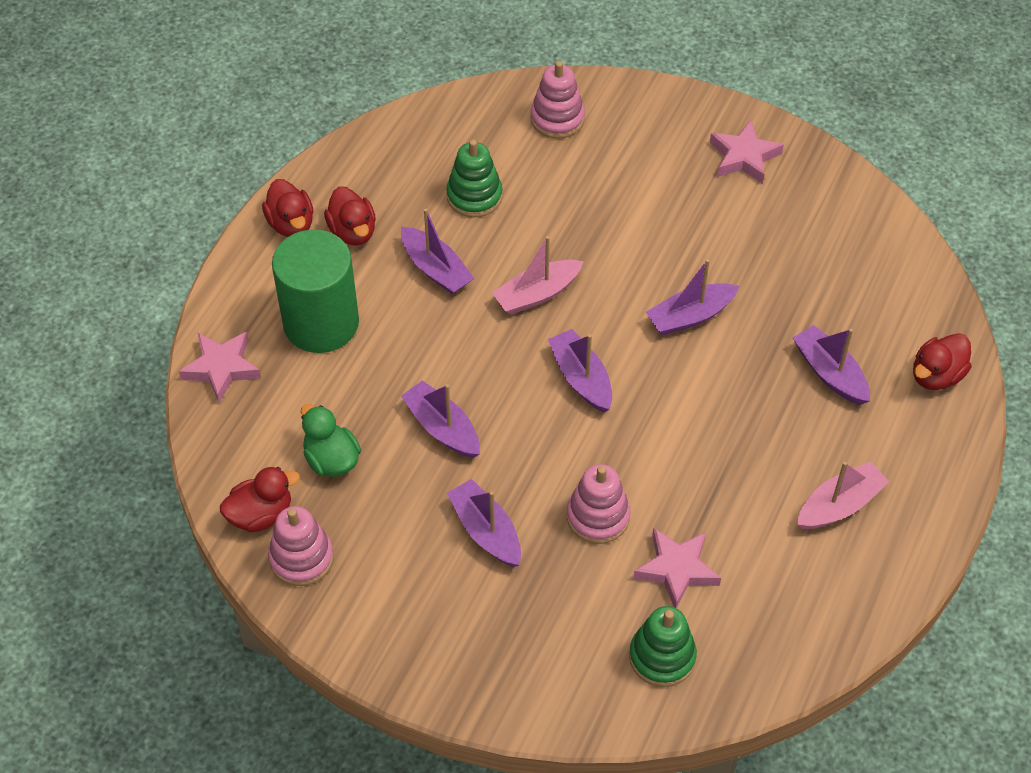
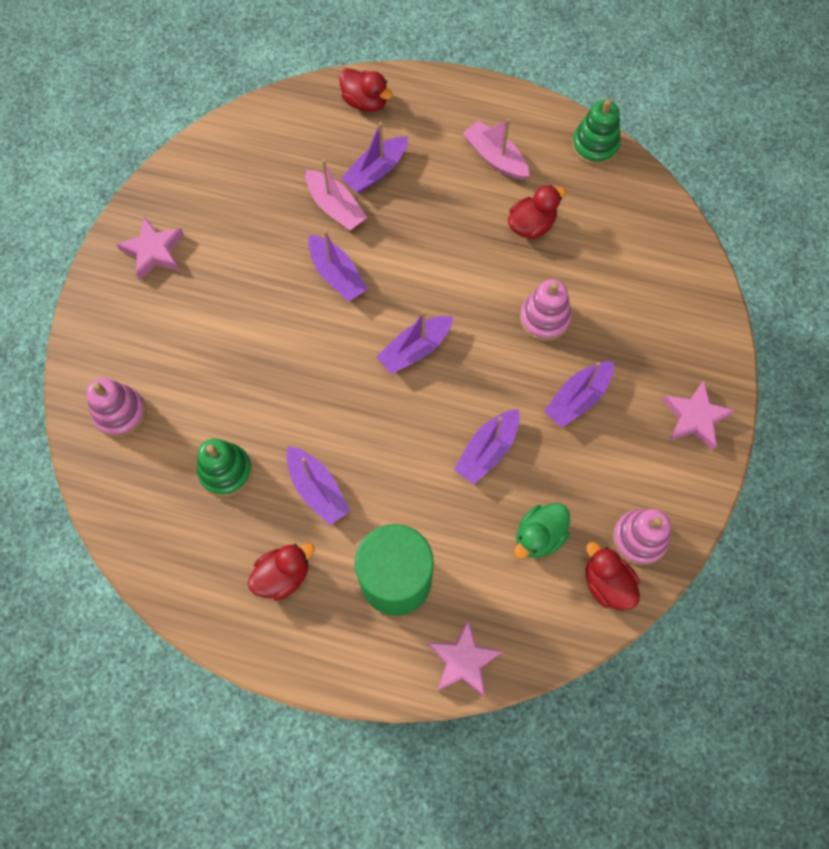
camera: 100 degrees left, 15 degrees up
(291, 224) = (281, 638): red duck -> red duck (531, 225)
(436, 269) = (317, 489): purple boat -> purple boat turned 105 degrees clockwise
(537, 294) = (332, 397): pink boat -> pink boat (335, 207)
(662, 657) = (651, 260): green stacking toy -> green stacking toy (595, 145)
(676, 569) = (577, 258): pink star -> pink star (694, 418)

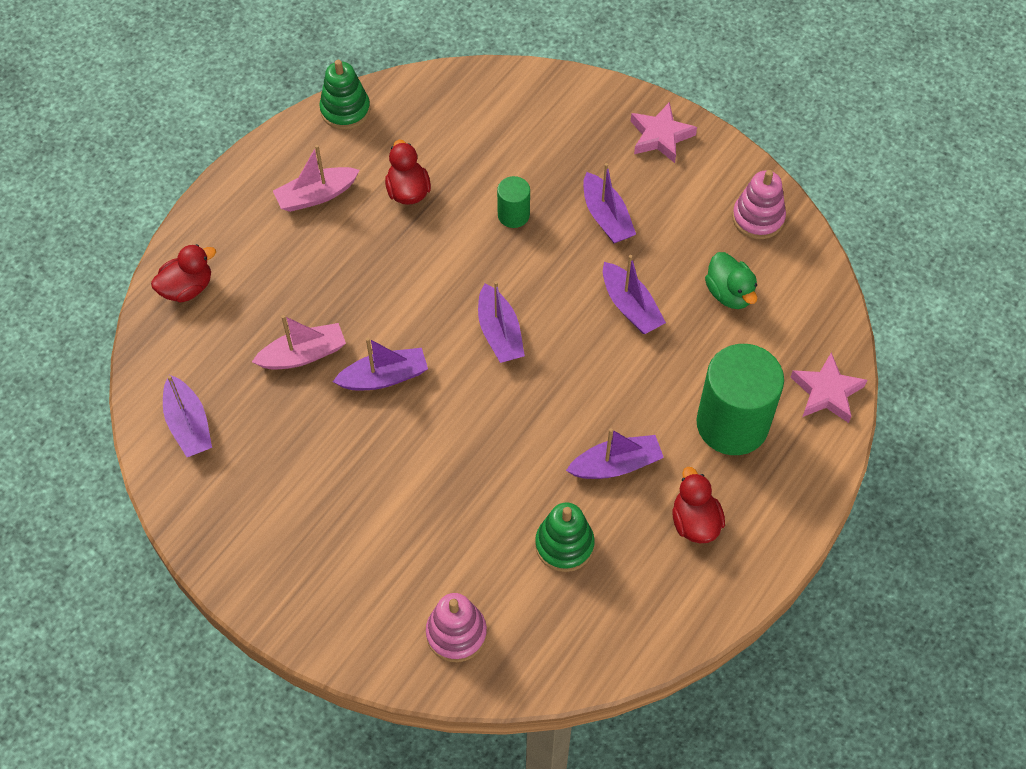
camera: 70 degrees left, 10 degrees down
(154, 251) = (271, 548): pink star -> none
(376, 171) = (278, 304): purple boat -> purple boat (189, 424)
(544, 318) = (513, 215): pink stacking toy -> green cylinder
(607, 583) = (790, 257): red duck -> none

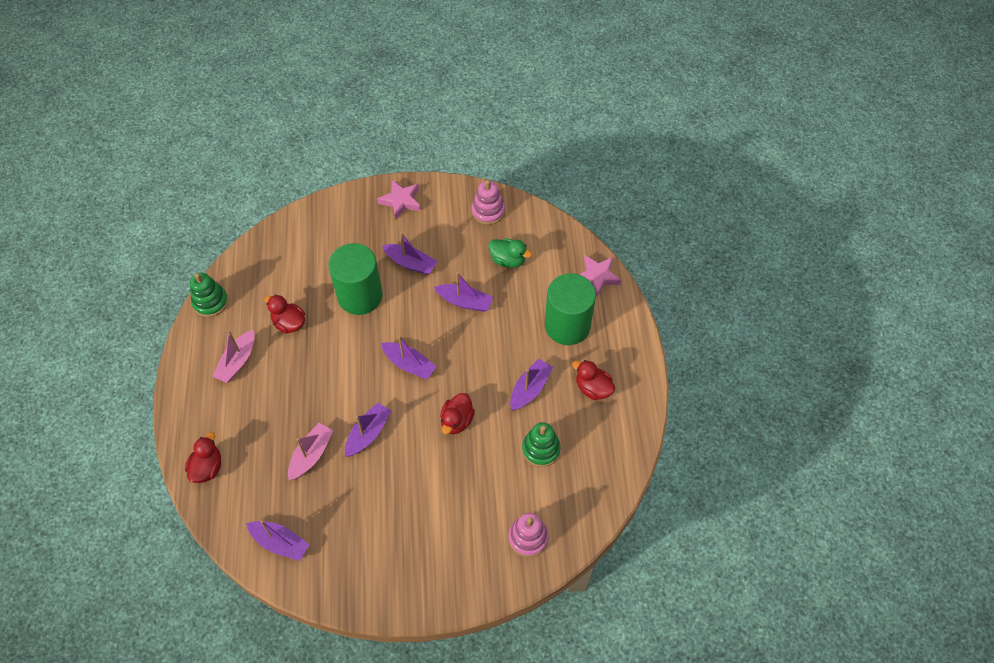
camera: 40 degrees left, 0 degrees up
(496, 437) = (456, 421): none -> red duck
(513, 215) = (360, 296): green cylinder -> green cylinder, size x2.09

